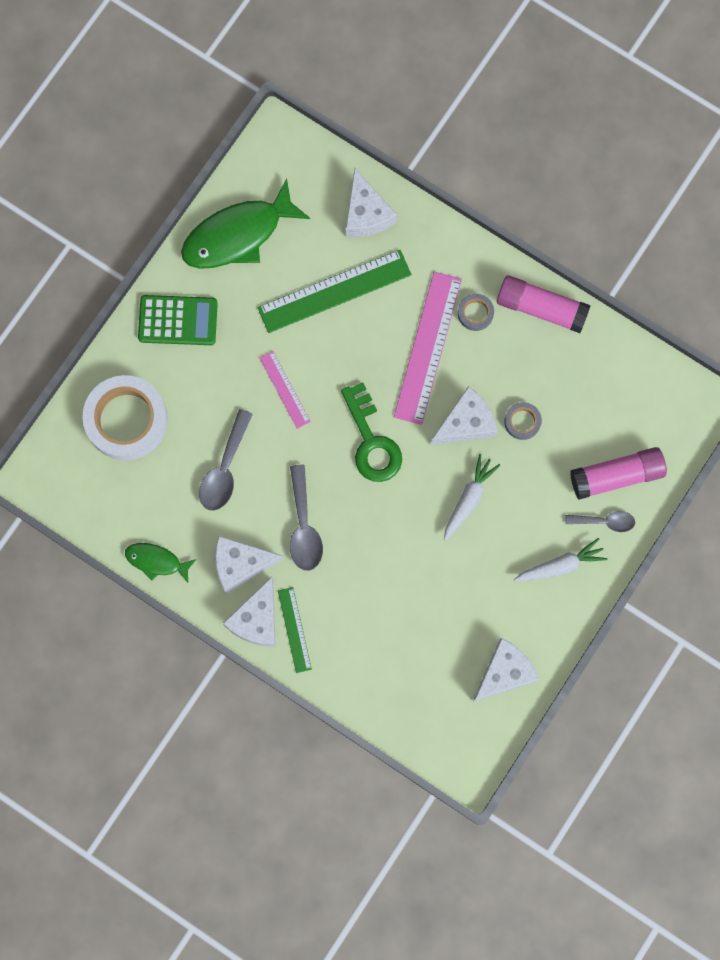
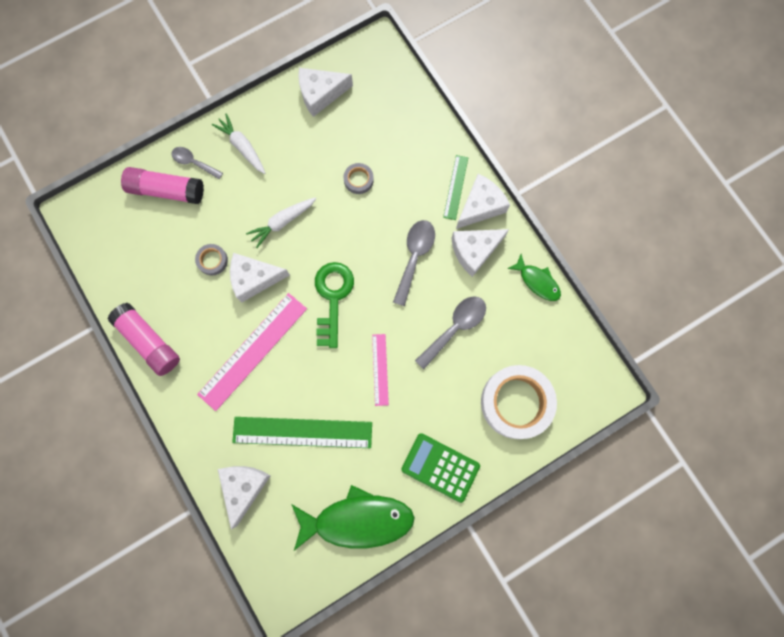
camera: 155 degrees left, 0 degrees up
(240, 564) = (474, 251): white cheese -> white cheese turned 135 degrees clockwise
(475, 313) = (201, 361): grey tape -> grey tape (358, 180)
(560, 565) = (242, 147): white carrot -> white carrot turned 45 degrees clockwise

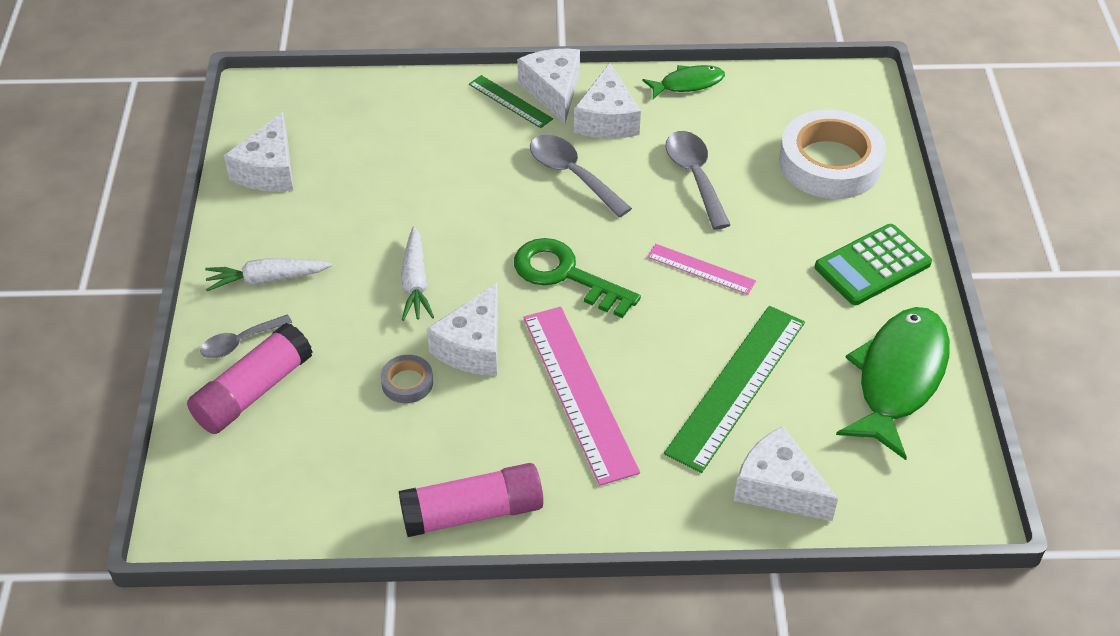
camera: 60 degrees left, 30 degrees down
(358, 180) = (422, 183): grey tape -> none

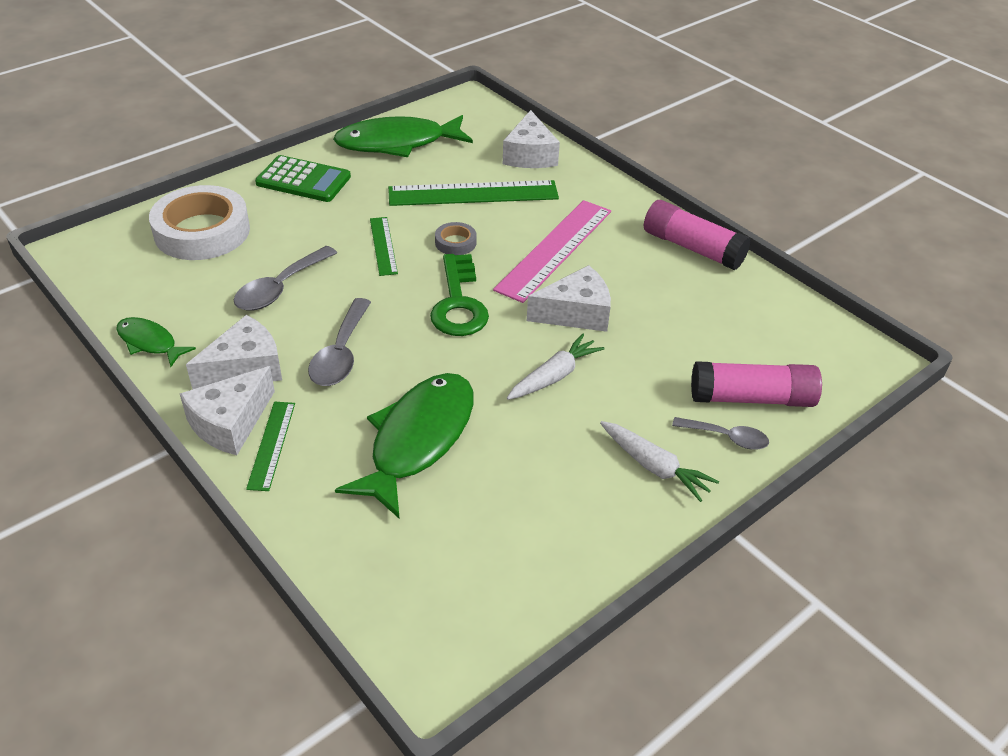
camera: 130 degrees left, 5 degrees down
(269, 170) = (537, 566): white cheese -> none
(407, 382) = (644, 326): grey tape -> grey tape (455, 243)
(435, 171) = (418, 440): none -> green fish
(701, 269) = (383, 246): pink ruler -> green ruler

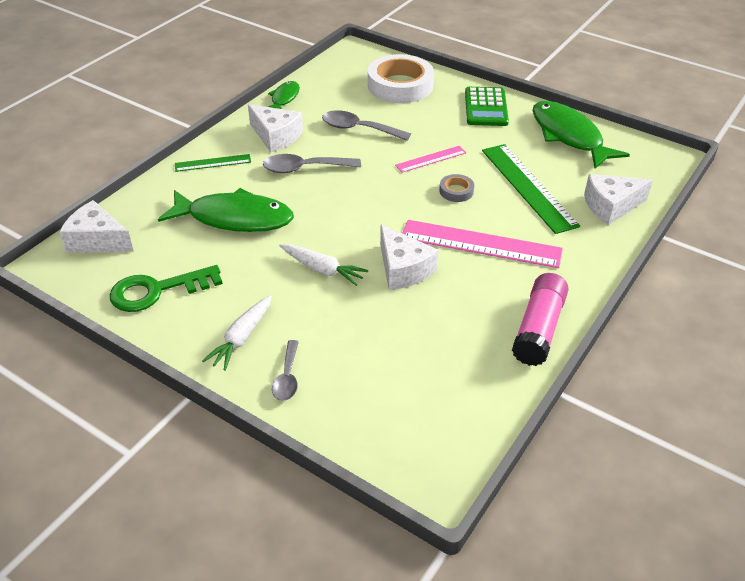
camera: 75 degrees right, 0 degrees up
(230, 423) = (226, 144): white cheese -> white cheese (97, 240)
(383, 246) = (431, 159): green ruler -> pink ruler
(458, 303) = (383, 207): green key -> green key (157, 290)
(752, 398) = (341, 390): pink glue stick -> none

